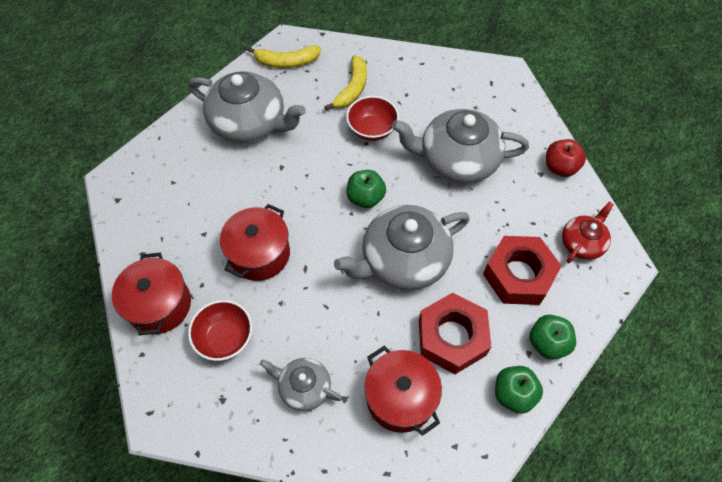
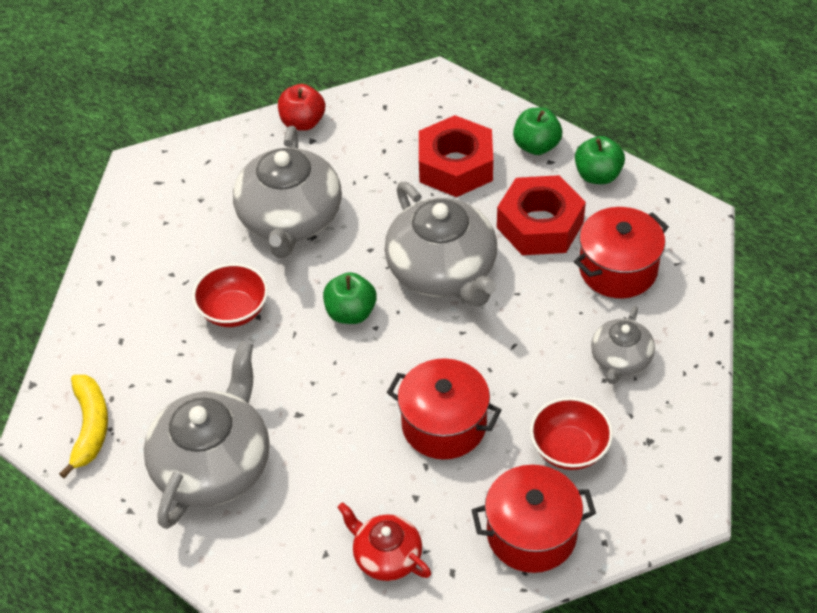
camera: 90 degrees left, 10 degrees down
(352, 88) = (155, 338): yellow banana -> none
(582, 243) = (409, 110): red teapot -> red teapot (386, 556)

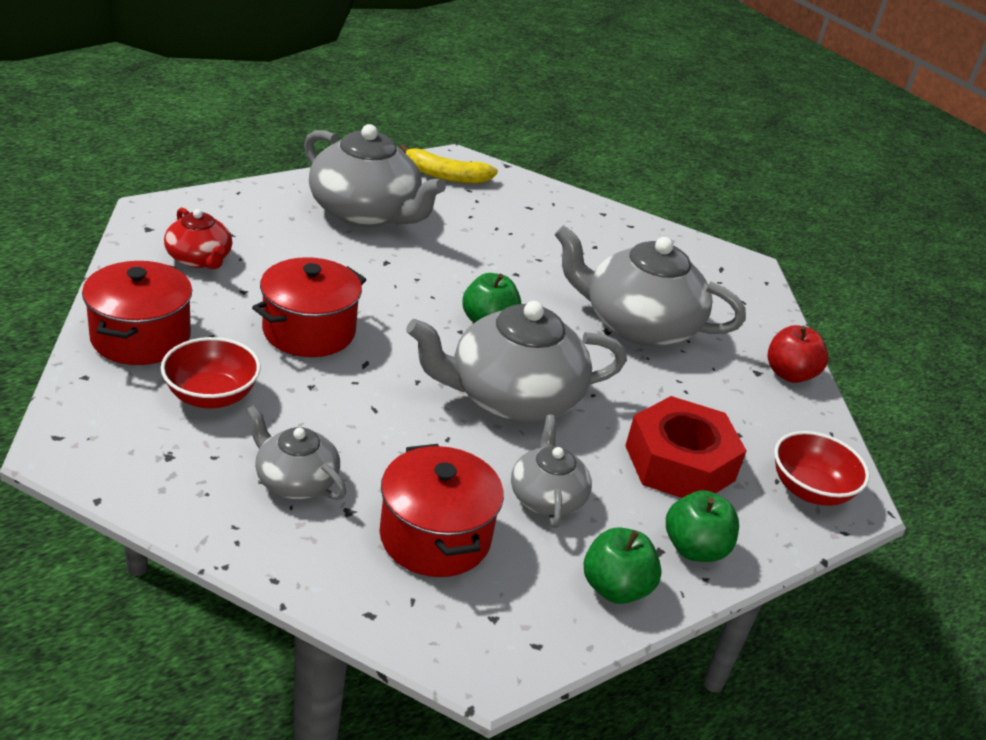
camera: 100 degrees right, 15 degrees down
(234, 311) = (531, 263): red bowl -> red bowl (809, 490)
(386, 556) = (199, 259): red teapot -> red teapot turned 90 degrees clockwise
(540, 225) = (546, 497): red nut -> grey teapot

